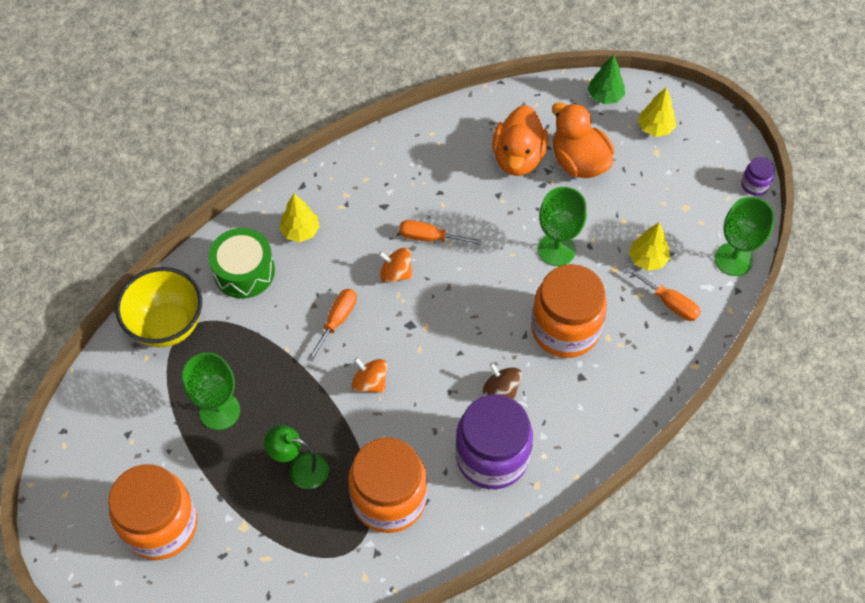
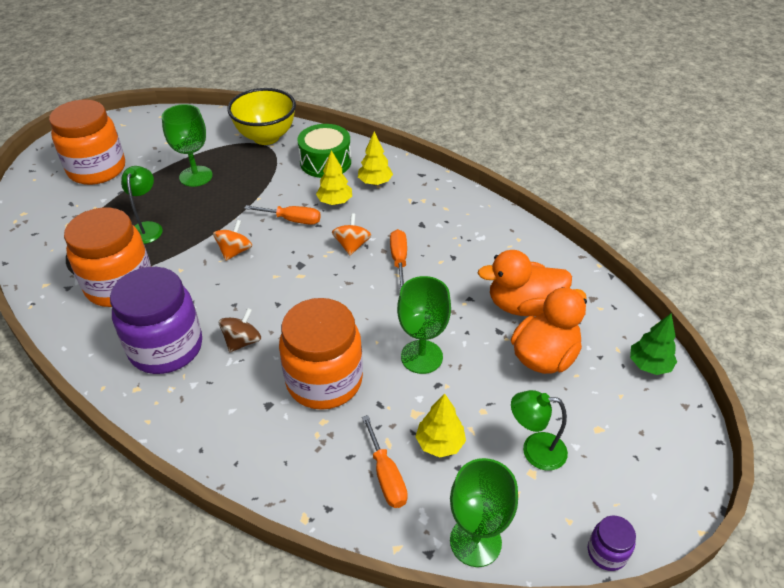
camera: 75 degrees right, 15 degrees down
(655, 128) = (633, 422): yellow tree -> yellow tree (335, 202)
(666, 199) = (534, 450): none -> green lamp
(669, 303) = (386, 476): orange screwdriver -> orange screwdriver turned 45 degrees counterclockwise

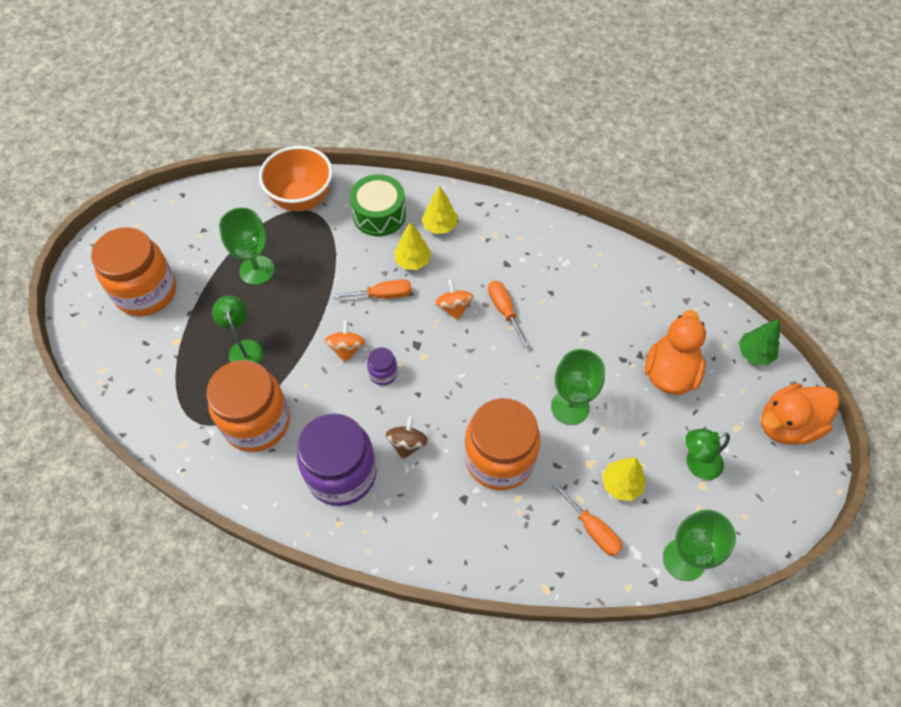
camera: 20 degrees left, 15 degrees up
(266, 137) = (302, 199): yellow bowl -> orange bowl
(523, 305) = (632, 326): orange duck -> orange duck (787, 425)
(607, 552) = (780, 532): purple jar -> purple jar (383, 373)

